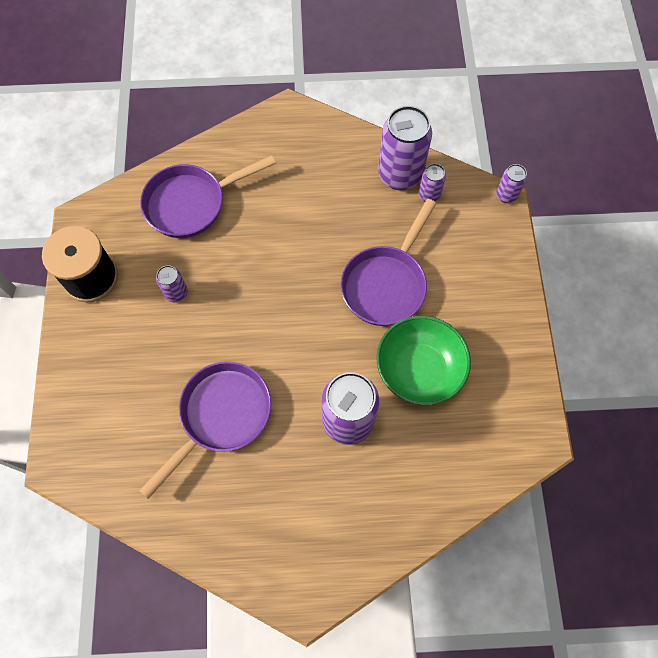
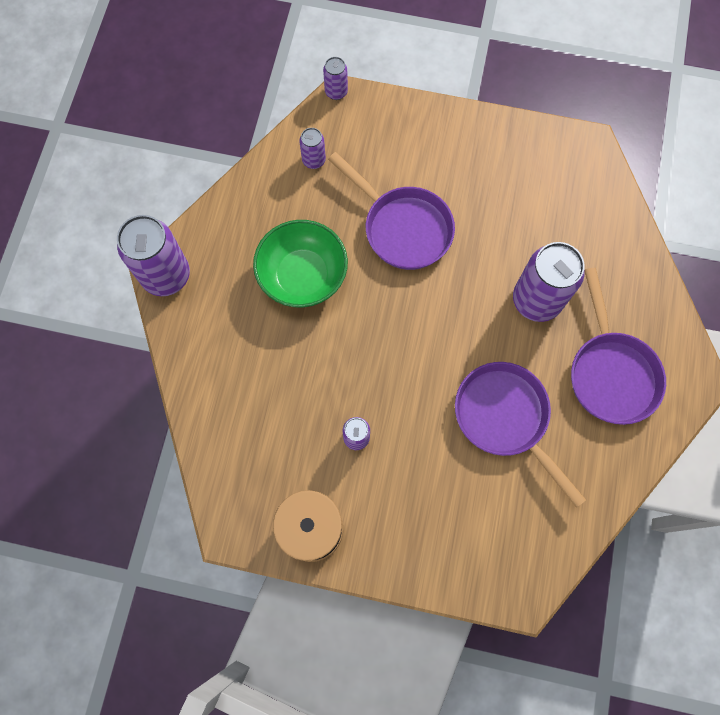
camera: 75 degrees left, 5 degrees up
(191, 203) = (249, 400): purple pan -> purple pan (610, 372)
(399, 175) = (281, 181): purple can -> purple can (166, 276)
(419, 369) = (499, 223): green bowl -> green bowl (303, 275)

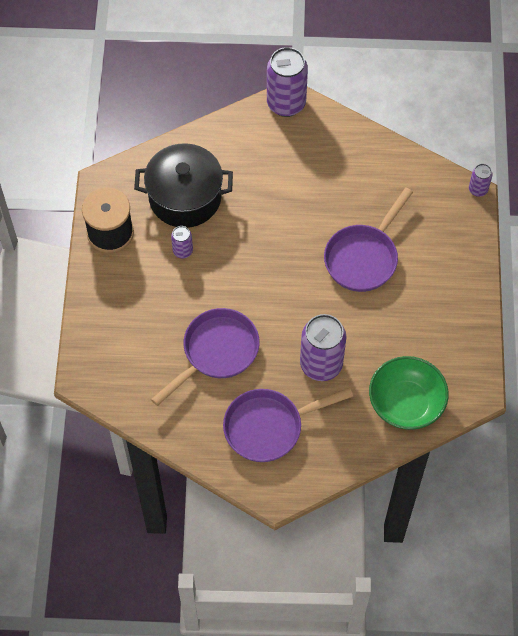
camera: 80 degrees right, 10 degrees down
(278, 423) = (185, 197): none -> black pot
(303, 275) = (306, 193): green bowl -> green bowl (406, 403)
(314, 160) = (409, 184): purple can -> none

